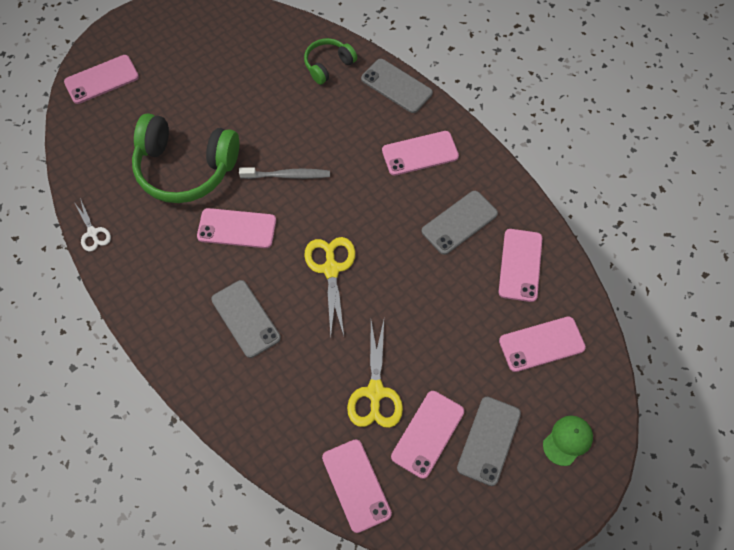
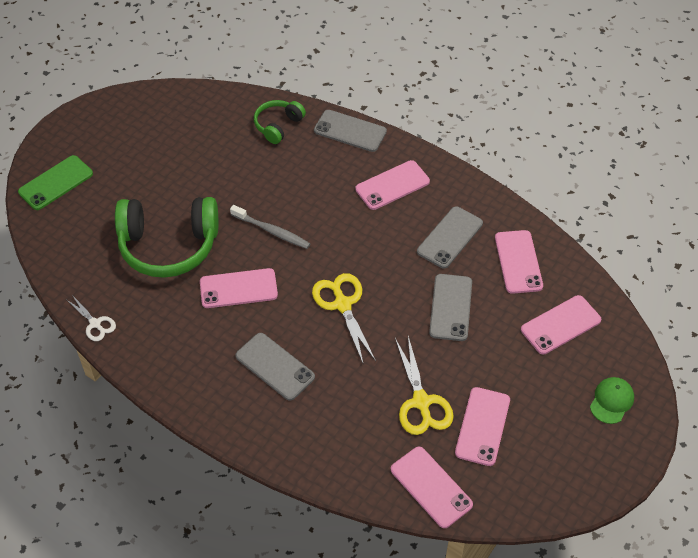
camera: 15 degrees left, 10 degrees down
(101, 79) = (56, 183): pink phone -> green phone
(287, 175) = (272, 231): grey toothbrush -> grey toothbrush turned 45 degrees clockwise
(489, 440) = (540, 418): grey phone -> grey phone (450, 307)

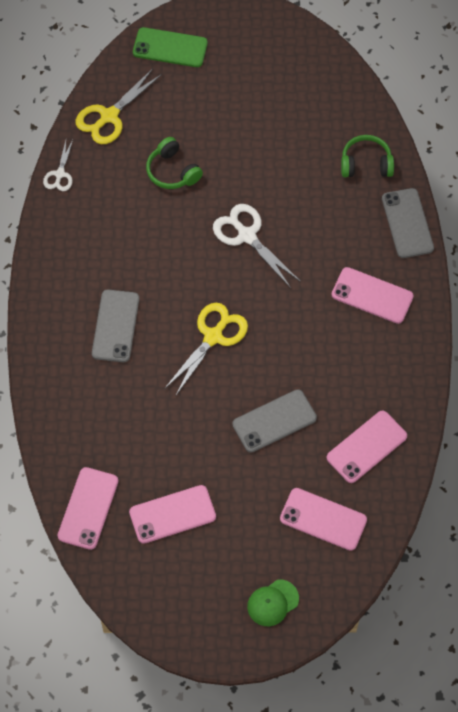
camera: 55 degrees right, 10 degrees up
(169, 245) = (172, 171): green headphones -> green headphones, size x0.52
(238, 288) = (169, 250): pink phone -> none
(272, 231) = (247, 235): grey toothbrush -> white scissors
(421, 402) = (161, 454): yellow scissors -> yellow scissors (109, 116)
(450, 237) = (350, 376): grey phone -> none
(611, 401) = (272, 603): green cap -> green cap turned 150 degrees clockwise

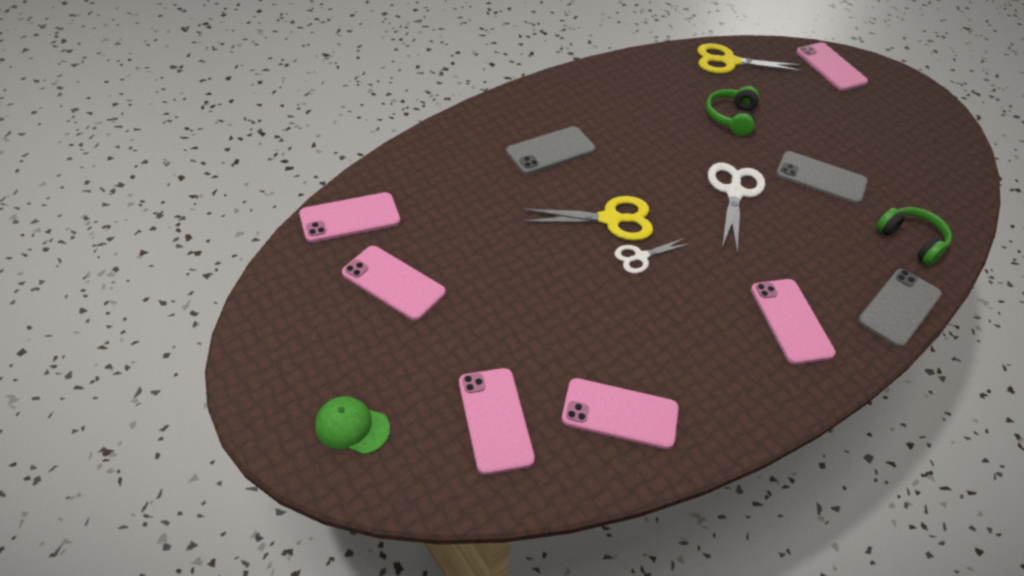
camera: 50 degrees right, 15 degrees down
(60, 174) = (647, 59): white scissors -> white scissors (640, 257)
(170, 48) = (830, 67): green phone -> pink phone
(274, 421) = (570, 312): grey phone -> grey phone (821, 178)

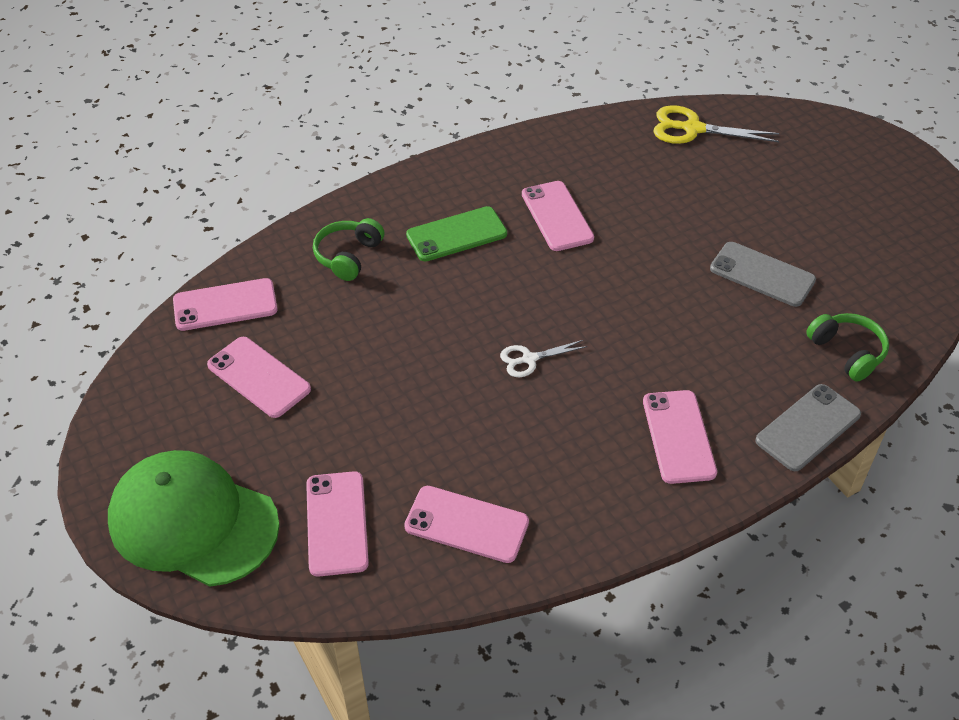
camera: 10 degrees right, 0 degrees up
(352, 427) = (193, 522): green cap -> green cap, size x2.32
(550, 151) = (456, 234): grey phone -> green phone
(610, 219) = (505, 316): yellow scissors -> none
(731, 118) = (676, 199): green headphones -> green headphones (348, 256)
(734, 193) = (654, 289): white scissors -> none
(830, 67) = (816, 136): pink phone -> pink phone (557, 216)

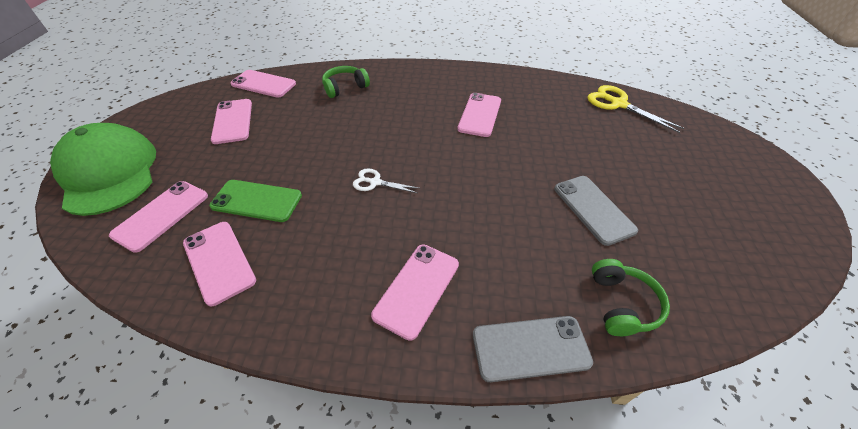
camera: 35 degrees right, 0 degrees up
(456, 234) = (411, 100): green phone -> green phone (257, 201)

